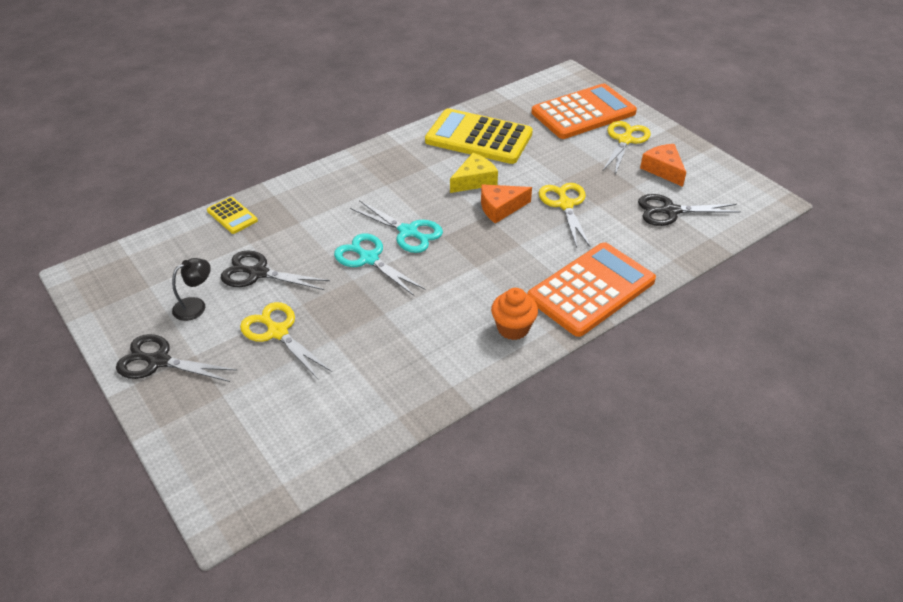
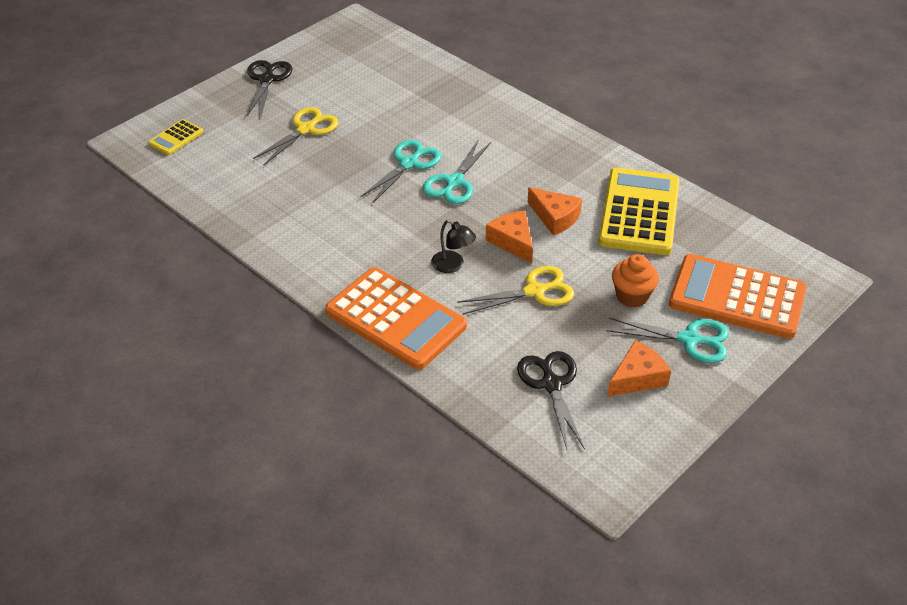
camera: 80 degrees right, 0 degrees up
(196, 306) = (330, 82): black lamp -> black lamp (453, 265)
(232, 216) = (448, 75): yellow calculator -> yellow calculator (176, 138)
(258, 273) = (375, 105): black scissors -> none
(474, 180) = (555, 217): yellow cheese -> orange cheese
(513, 328) = (330, 266): orange cupcake -> orange cupcake (632, 296)
(583, 112) = (737, 297): orange calculator -> orange calculator turned 150 degrees clockwise
(625, 140) = (689, 339): yellow scissors -> turquoise scissors

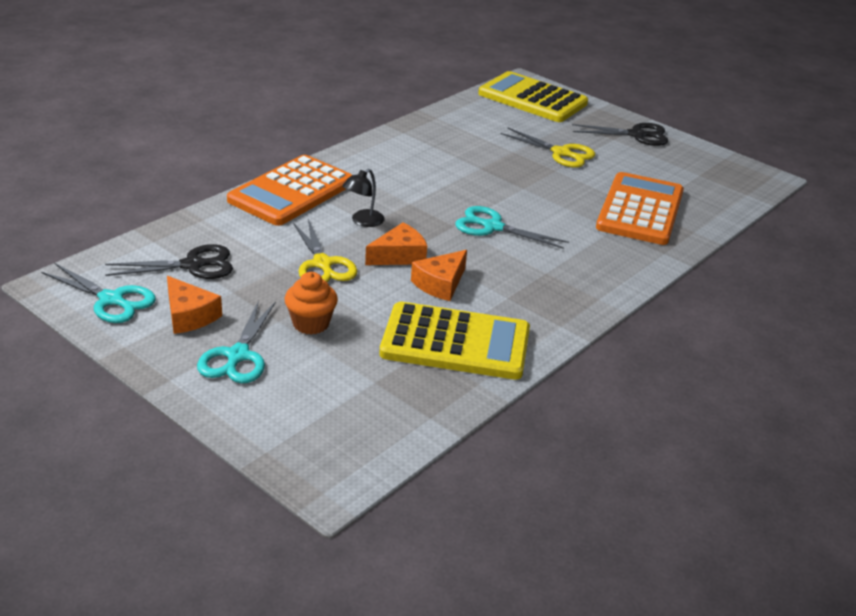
camera: 85 degrees right, 10 degrees down
(176, 138) = (532, 99): yellow calculator -> yellow calculator, size x2.18
(408, 164) = (518, 203): turquoise scissors -> turquoise scissors (111, 300)
(737, 297) = (302, 400): orange calculator -> orange calculator (640, 210)

